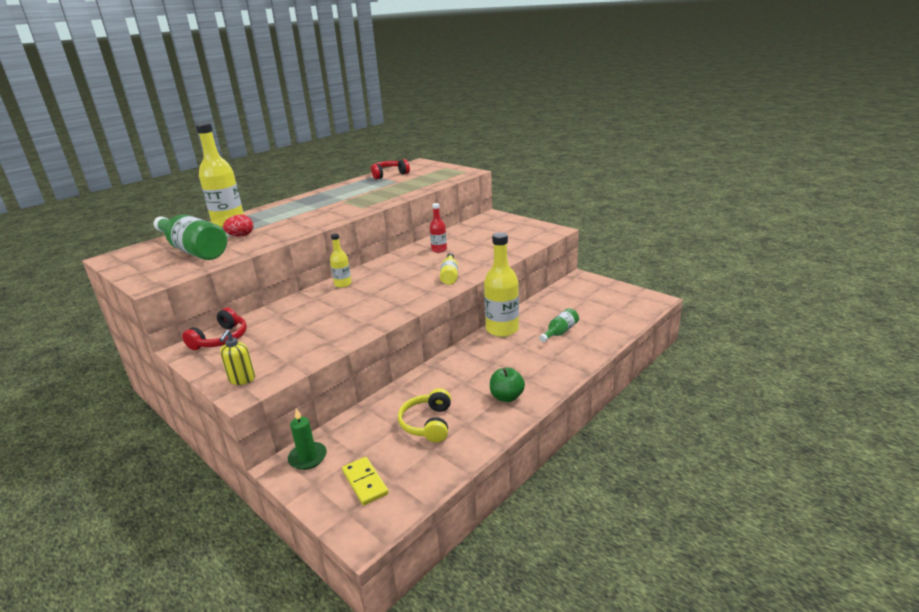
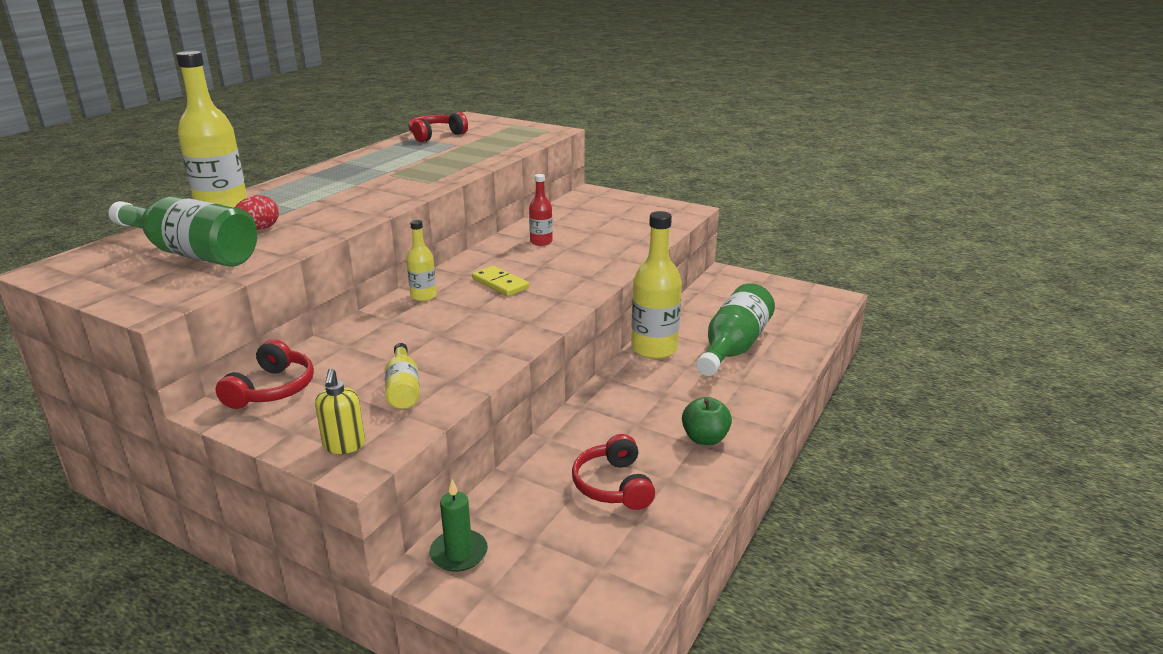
camera: 15 degrees left, 0 degrees up
(365, 482) = (563, 577): yellow domino -> yellow domino (500, 284)
(428, 423) = (613, 485): yellow headphones -> red headphones
(449, 276) = (577, 277): yellow bottle -> yellow bottle (403, 388)
(560, 332) = (733, 347): green bottle -> green bottle, size x1.91

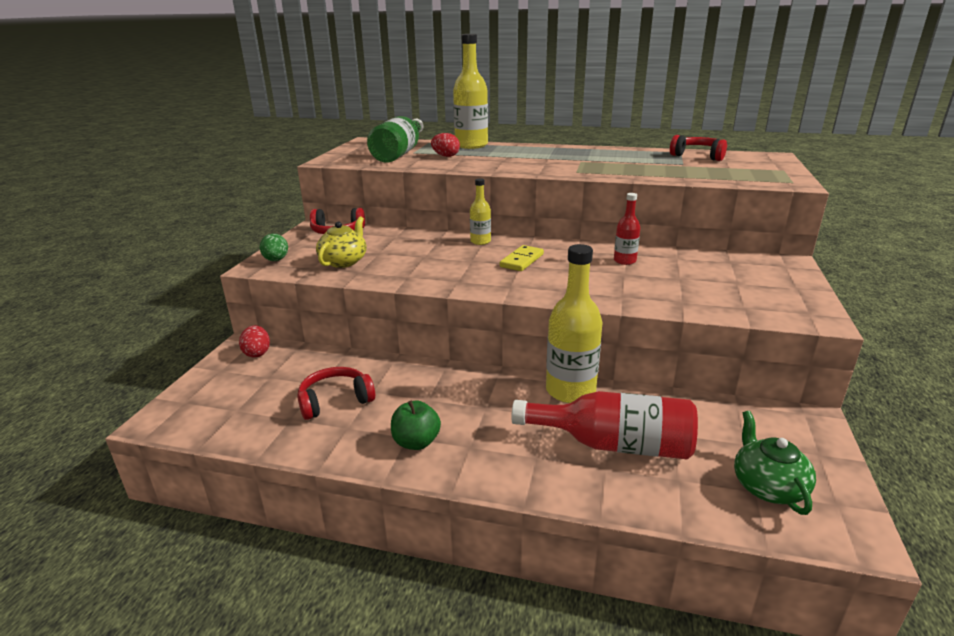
camera: 75 degrees right, 0 degrees up
(344, 446) = (276, 260): yellow soap dispenser -> green egg
(403, 388) = (344, 261): yellow bottle -> yellow teapot
(459, 553) = (257, 353): green candle -> red egg
(733, 347) = (613, 444): green bottle -> red bottle
(789, 307) = (767, 486): none -> green teapot

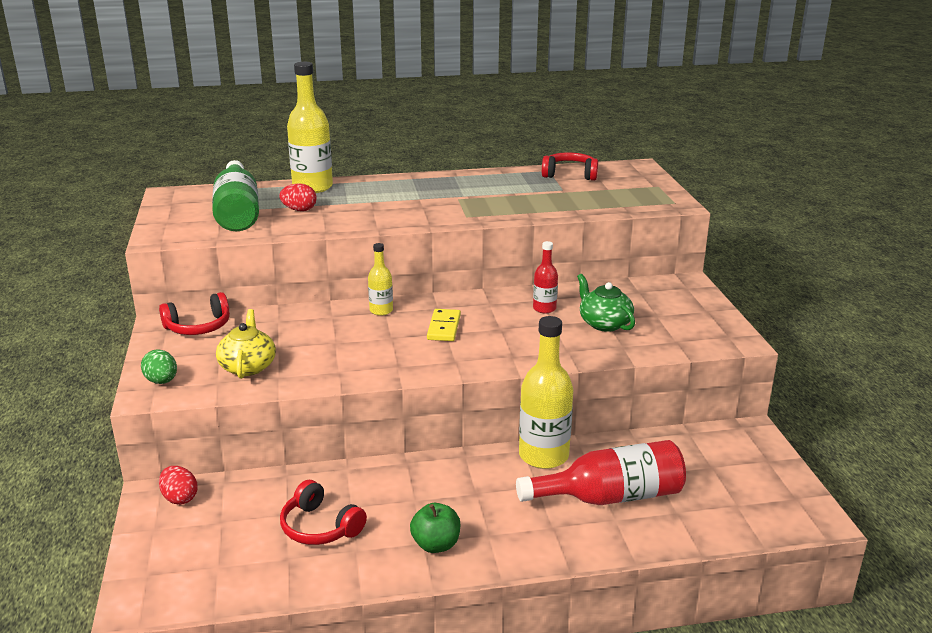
camera: 25 degrees left, 0 degrees up
(335, 401) = (320, 527): red headphones -> red headphones turned 90 degrees counterclockwise
(767, 486) = (743, 498): green teapot -> green teapot (604, 323)

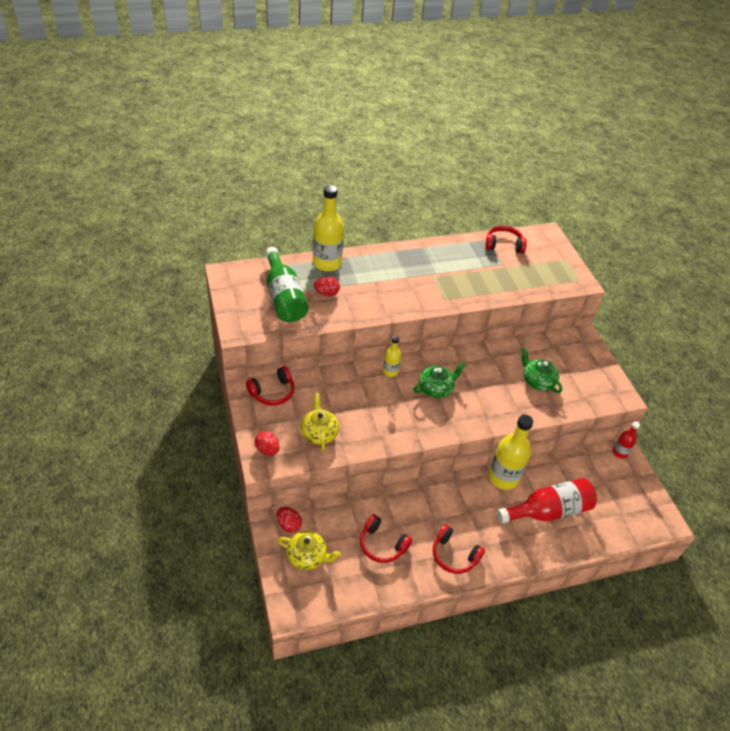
camera: 10 degrees left, 20 degrees up
(162, 381) = (267, 450): green egg -> red egg
(193, 536) = (307, 556): none -> yellow teapot
(436, 545) = (454, 555): green apple -> red headphones
(444, 327) = (436, 388): yellow domino -> green teapot
(544, 308) = (496, 366): red bottle -> red bottle (619, 452)

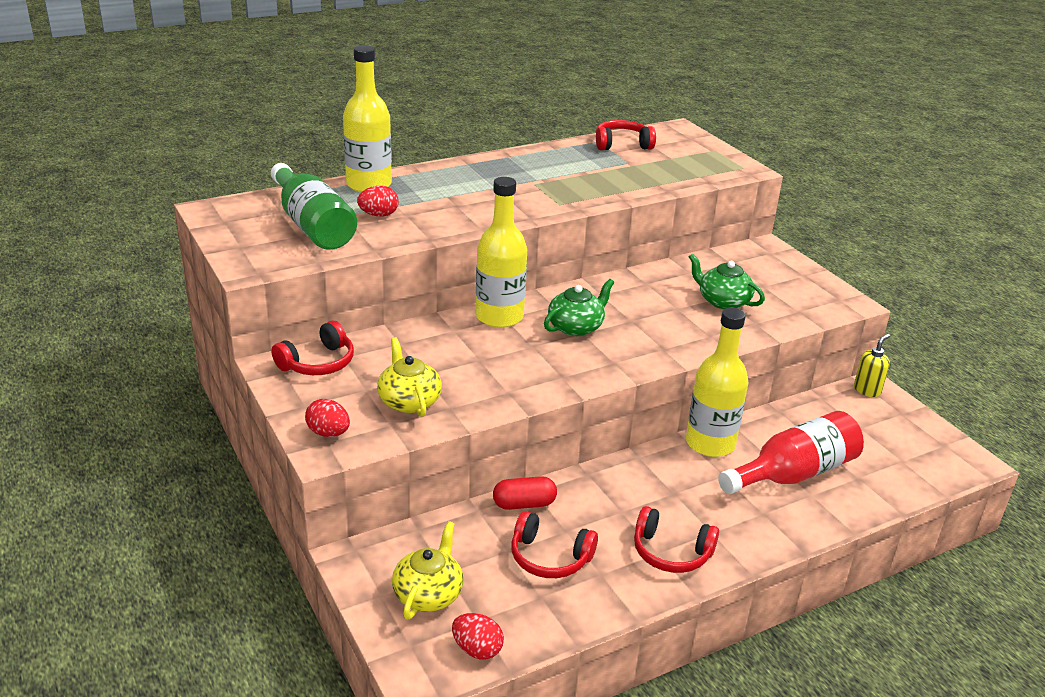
camera: 10 degrees left, 15 degrees down
(289, 525) = (384, 556): red egg -> red egg (477, 649)
(307, 556) = (428, 594): yellow teapot -> yellow teapot turned 75 degrees counterclockwise
(377, 503) = (524, 504): none -> red capsule
(390, 371) = (499, 317): yellow bottle -> yellow bottle, size x1.91
(619, 452) = (867, 390): red bottle -> yellow soap dispenser

